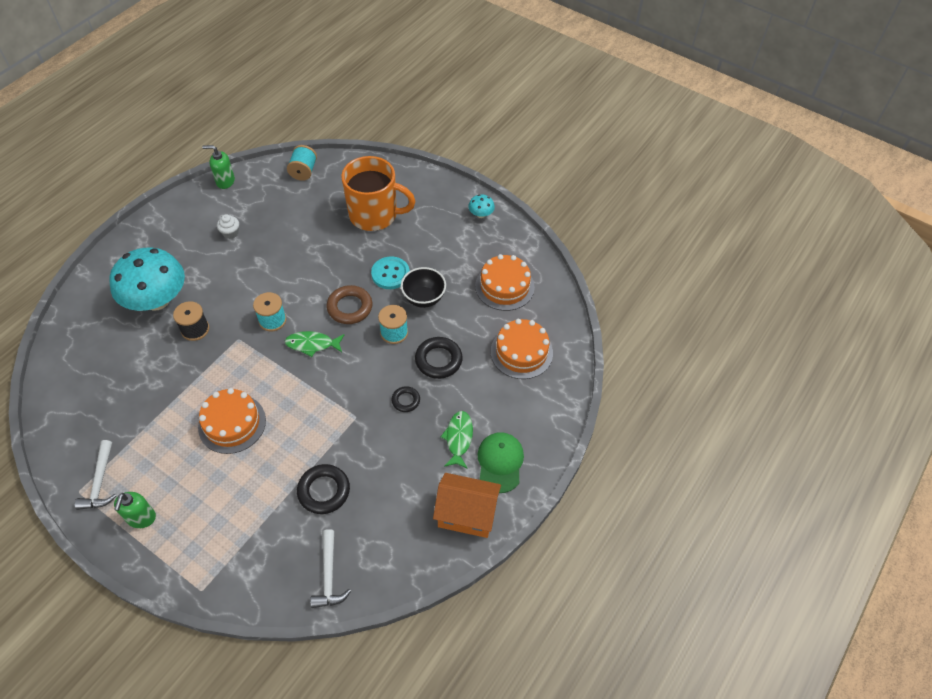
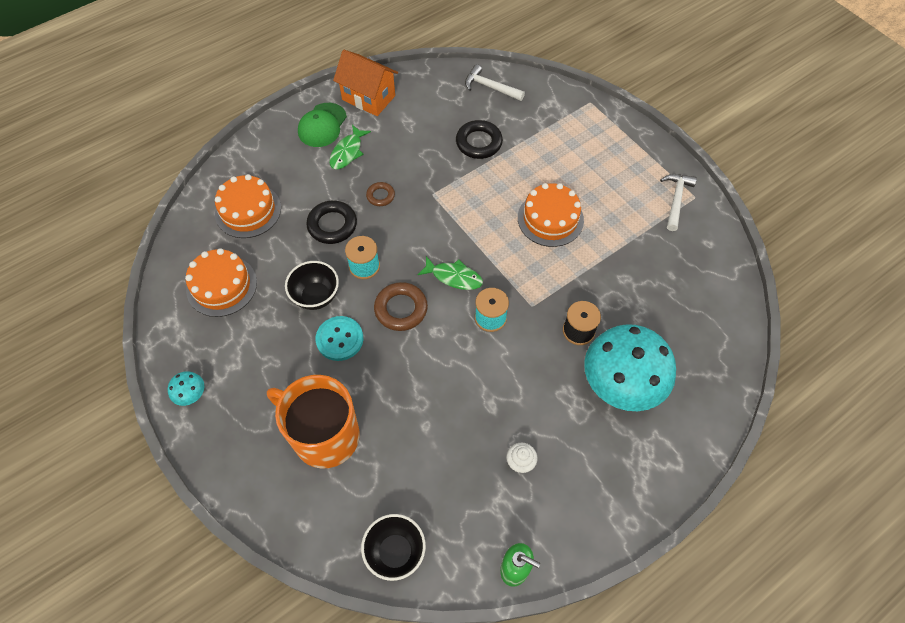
camera: 160 degrees left, 5 degrees up
(141, 518) = (638, 162): green soap dispenser -> none
(303, 171) = (395, 552): turquoise spool -> black bowl
(329, 575) = (490, 87): white hammer -> white hammer turned 75 degrees counterclockwise
(406, 400) = (380, 196): black ring -> brown ring

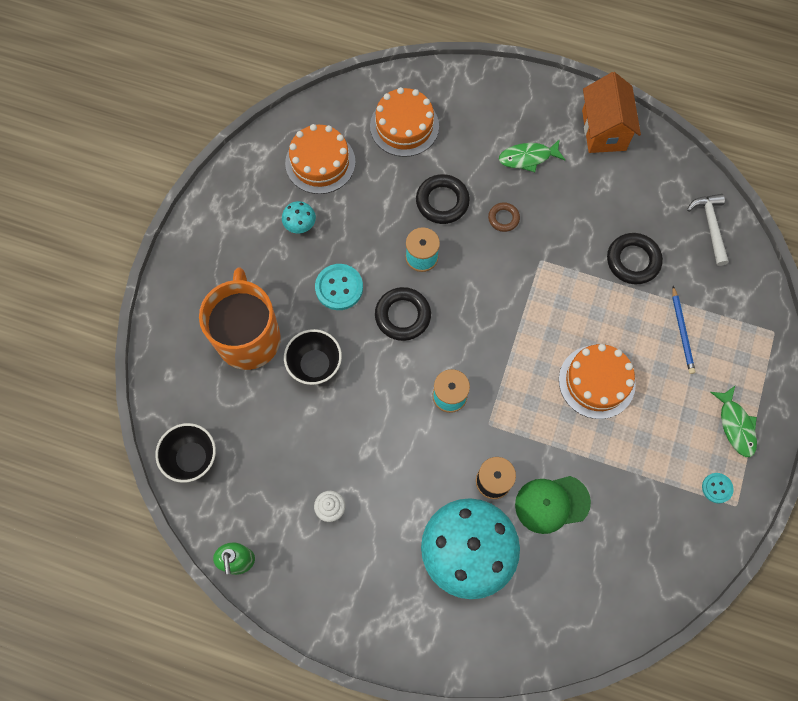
camera: 55 degrees right, 10 degrees up
(191, 394) = (214, 214): turquoise mushroom -> turquoise mushroom (300, 224)
(316, 296) = (364, 240): black bowl -> black bowl (315, 365)
(322, 125) = (539, 115): green cap -> green cap (551, 504)
(401, 309) = (402, 316): brown ring -> black ring
(454, 277) = (467, 338): green fish -> green fish (735, 425)
(552, 149) = (682, 332): none -> blue pencil
(676, 200) = (717, 488): white hammer -> turquoise button

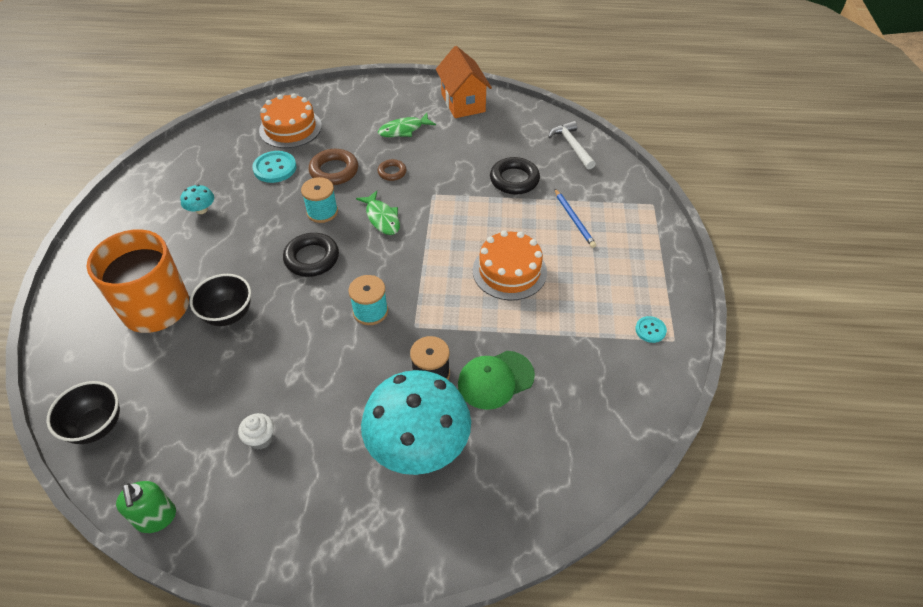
camera: 15 degrees left, 20 degrees down
(320, 162) = (216, 164): orange cake -> none
(339, 288) = (245, 249): turquoise button -> turquoise button (275, 168)
(442, 202) = (334, 171): black ring -> brown ring
(735, 425) = (647, 277): green fish -> green fish (382, 218)

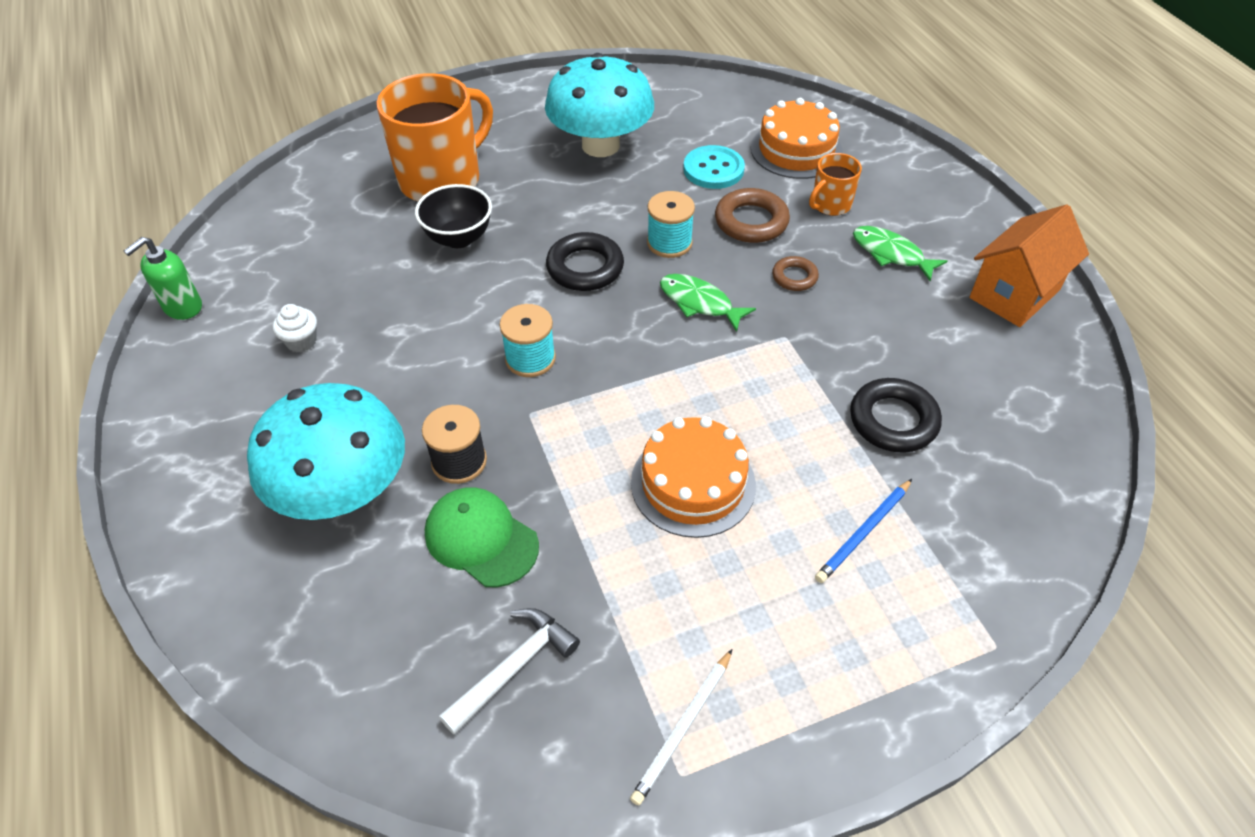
camera: 65 degrees right, 0 degrees up
(97, 426) = (274, 215): black bowl -> none
(201, 210) = (600, 145): turquoise mushroom -> turquoise mushroom, size x2.48
(347, 135) = (830, 205): none -> orange mug
(382, 218) = (699, 303): green fish -> green fish turned 90 degrees clockwise
(572, 146) = (1043, 471): white hammer -> white hammer (514, 667)
(650, 330) = (683, 728): turquoise button -> white pencil

